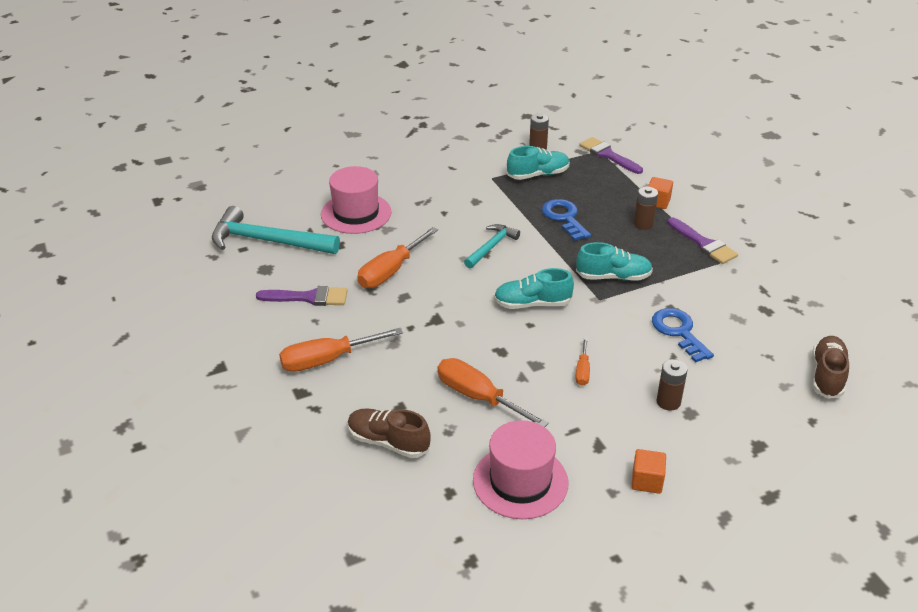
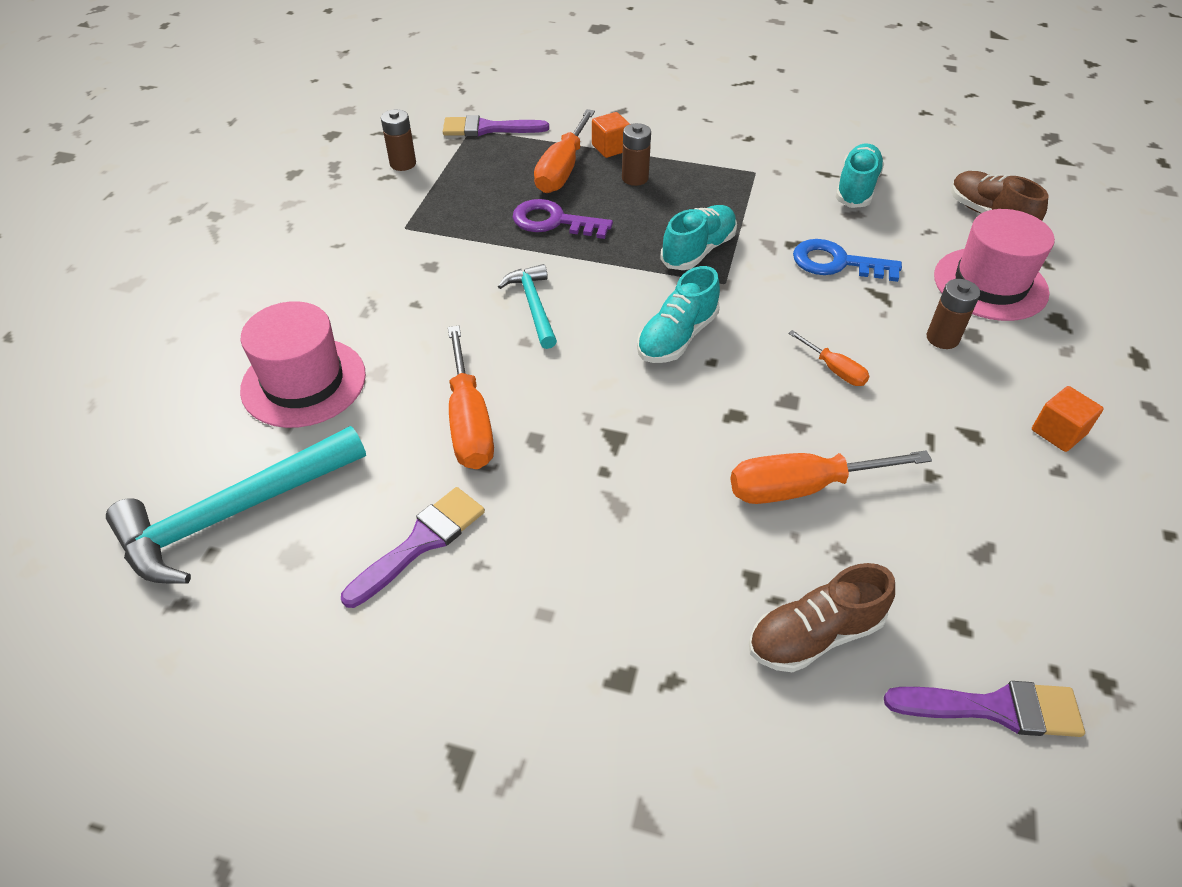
camera: 50 degrees left, 10 degrees up
(327, 360) = (581, 602): orange screwdriver -> orange screwdriver (562, 169)
(520, 481) = (987, 541): pink hat -> pink hat (990, 284)
(538, 175) = (450, 192): turquoise shoe -> turquoise shoe (856, 188)
(564, 218) = (553, 221): blue key -> purple key
(703, 244) = (714, 163): purple brush -> purple brush (994, 708)

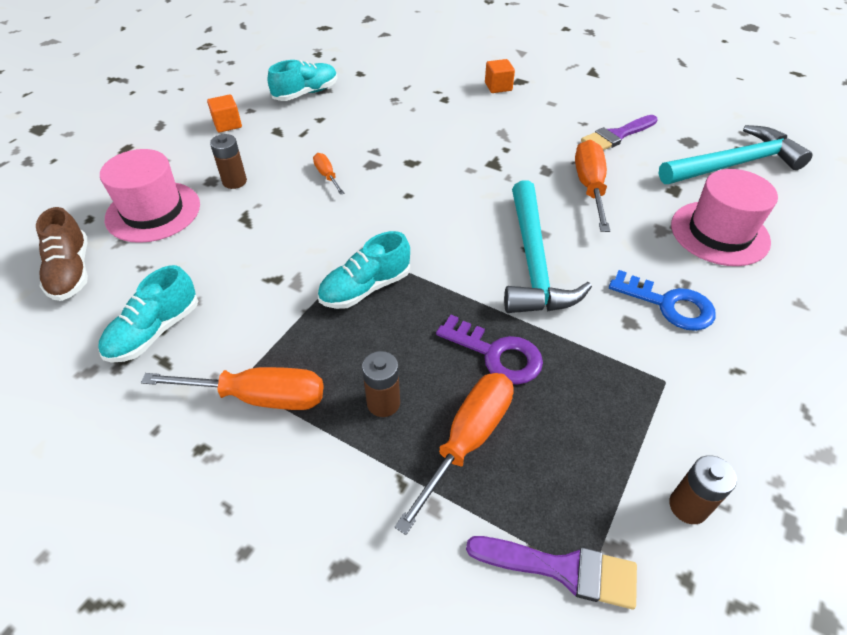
camera: 165 degrees left, 0 degrees up
(533, 305) = (533, 262): turquoise hammer -> turquoise hammer, size x1.78
(610, 148) = (391, 472): orange cube -> orange cube (498, 87)
(677, 337) = (425, 215): turquoise shoe -> turquoise shoe (306, 93)
(802, 487) = (395, 125): orange screwdriver -> orange screwdriver (259, 397)
(814, 635) = (427, 80): brown shoe -> none
(836, 263) = (253, 252): blue key -> blue key (669, 304)
(994, 708) = (369, 54): purple brush -> none

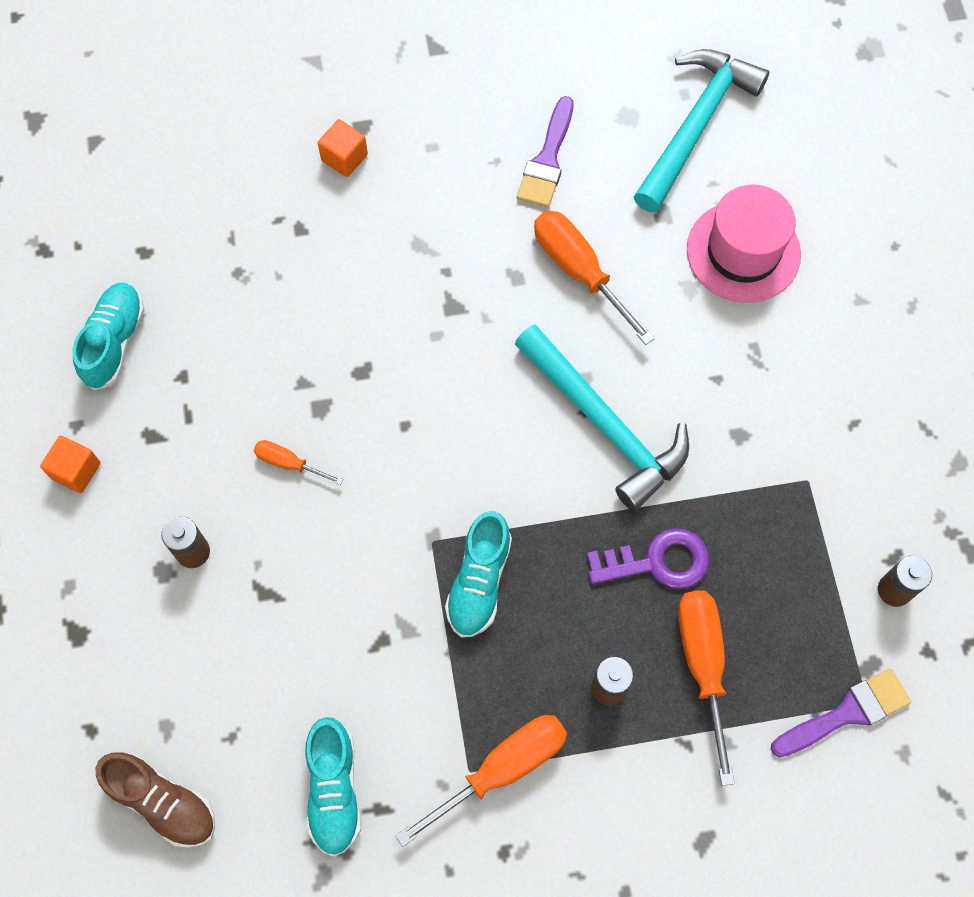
camera: 40 degrees left, 20 degrees up
(153, 211) = (151, 664): pink hat -> none
(669, 304) = (757, 387): blue key -> none

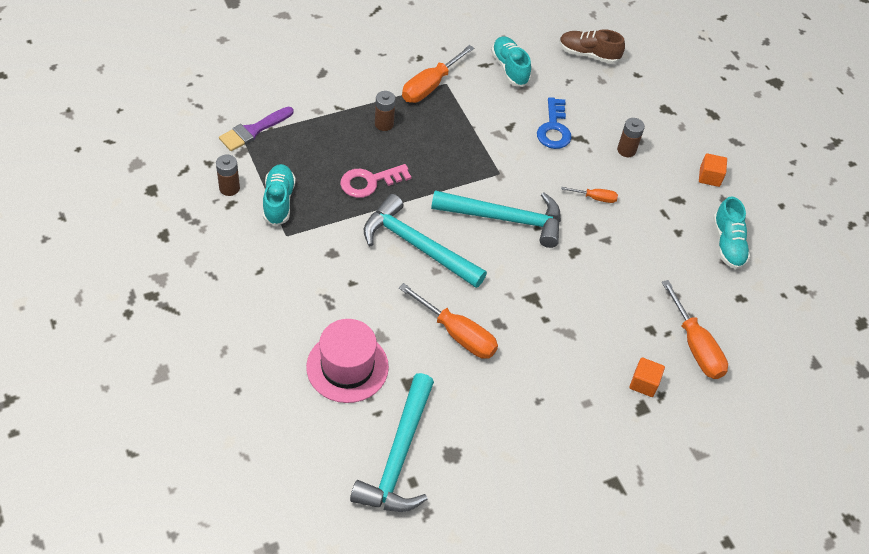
camera: 160 degrees right, 15 degrees down
(303, 623) = (554, 129): none -> blue key
(451, 449) = (505, 219): none -> turquoise hammer
(479, 582) = (467, 159): turquoise shoe -> turquoise shoe (279, 201)
(547, 160) = (502, 408): purple brush -> none
(657, 561) = (369, 182): purple key -> pink key
(703, 665) = (335, 140): orange screwdriver -> orange screwdriver (695, 346)

